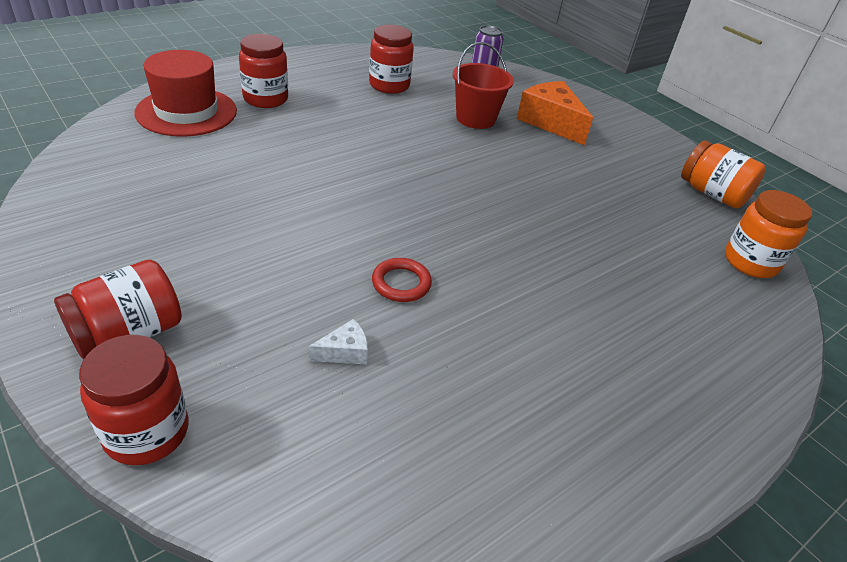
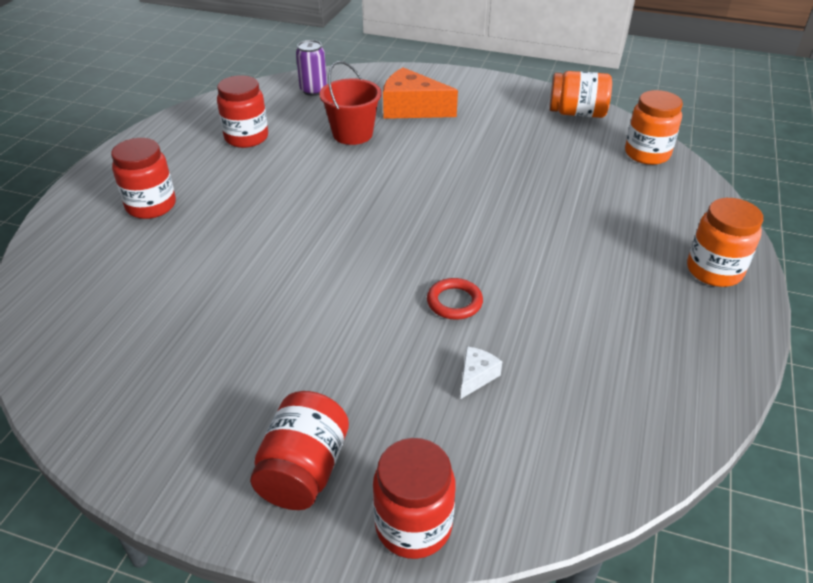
camera: 30 degrees left, 0 degrees up
(186, 112) = (91, 257): red hat -> none
(701, 406) = (714, 271): none -> orange jar

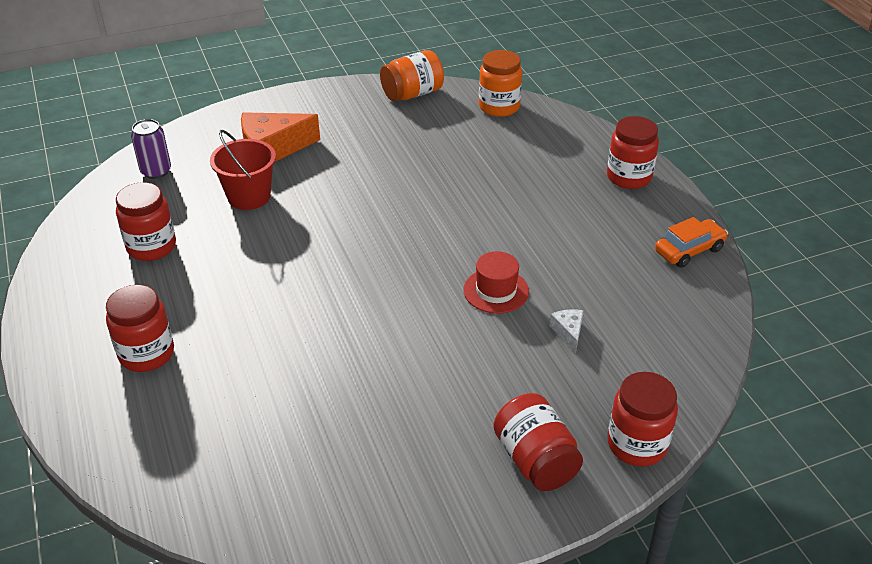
camera: 40 degrees left, 0 degrees up
(454, 302) = (496, 291): red ring -> red hat
(702, 373) = (689, 250): none -> orange car
(714, 271) = (629, 177): orange jar -> red jar

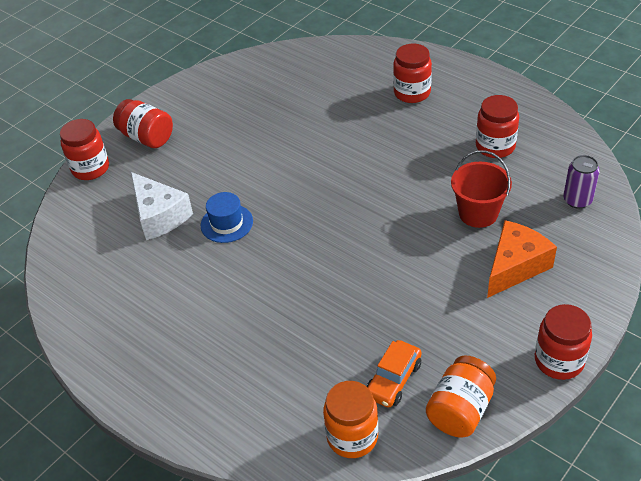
camera: 155 degrees right, 5 degrees up
(496, 291) = (226, 223): red hat -> blue hat
(568, 332) = (159, 216): white cheese -> white cheese, size x2.15
(629, 177) = (166, 393): red jar -> red jar (559, 361)
(689, 250) = (87, 328): orange car -> orange car (393, 380)

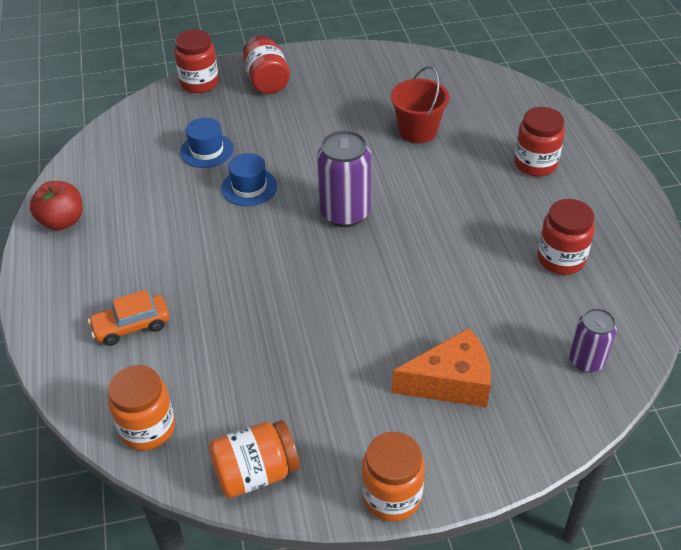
camera: 35 degrees right, 0 degrees up
(99, 340) = (62, 221): none -> red apple
(159, 216) = (207, 150): white cheese -> blue hat
(320, 200) = (345, 213): none -> purple can
(393, 380) = (231, 406): orange car -> orange car (131, 326)
(478, 213) = (472, 311): red bucket -> red bucket (417, 131)
(559, 361) = (391, 496): red jar -> orange jar

